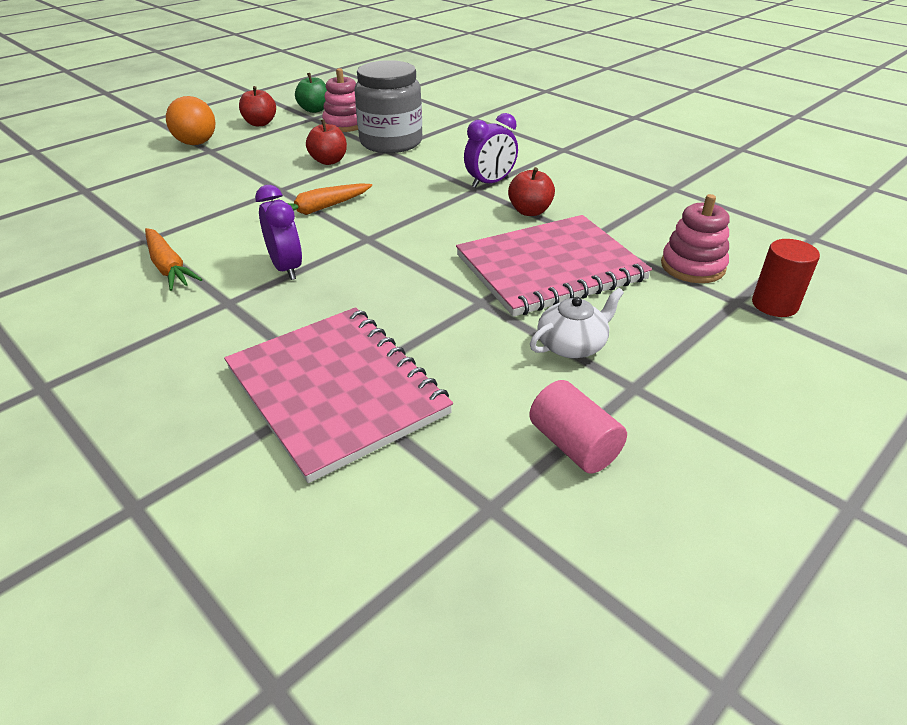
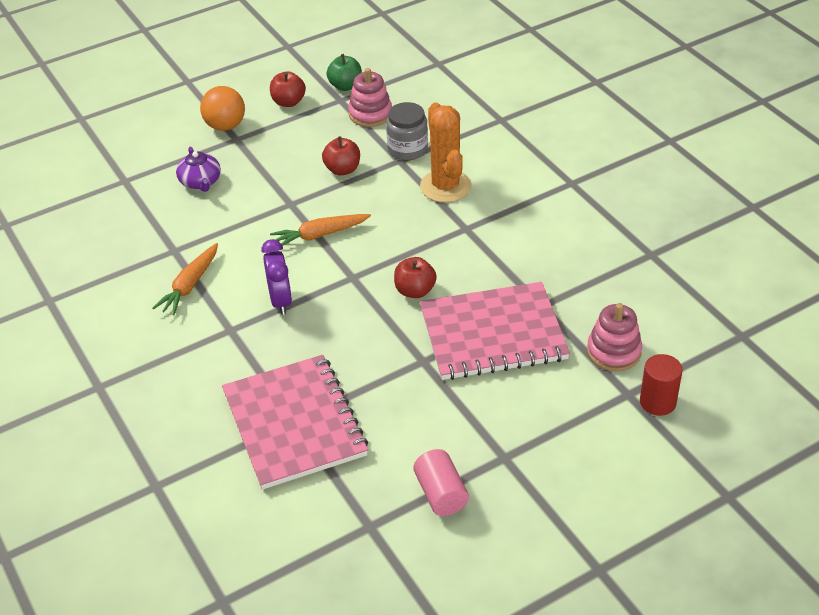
camera: 15 degrees right, 5 degrees up
(169, 267) = (190, 285): orange carrot -> orange carrot turned 45 degrees clockwise
(173, 183) = (200, 182): none -> purple teapot
(391, 142) = (407, 149): grey jar -> grey jar, size x0.65
(440, 163) = (445, 186): none -> orange cactus
(490, 183) = (482, 222): purple clock -> none
(530, 211) = (503, 265): red apple -> red apple (415, 291)
(572, 345) = (476, 413): white teapot -> none

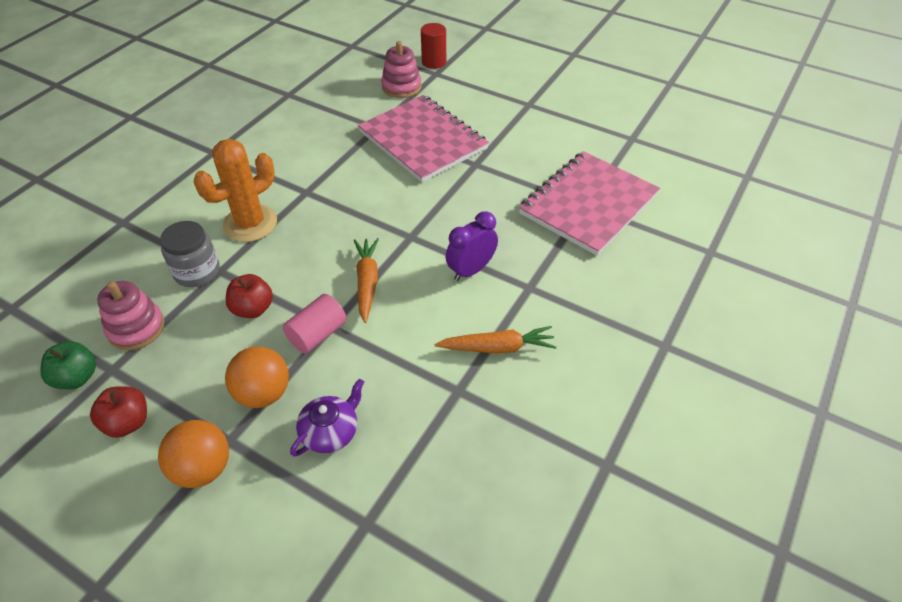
camera: 120 degrees left, 5 degrees up
(259, 160) = (263, 393): none -> orange ball
(319, 235) = (367, 282): orange carrot -> orange carrot turned 135 degrees counterclockwise
(415, 291) = (403, 194): red apple -> none
(441, 494) = (580, 119): pink cylinder -> pink cylinder (317, 334)

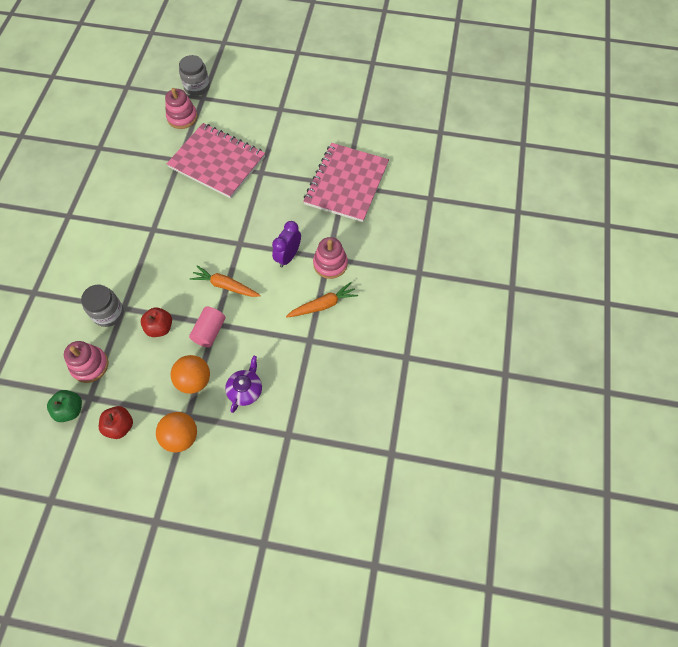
camera: 20 degrees left, 15 degrees up
(250, 223) = (126, 266): orange cactus -> none
(367, 282) = (225, 286): orange carrot -> orange carrot turned 45 degrees counterclockwise
(434, 62) = (197, 87): red cylinder -> grey jar
(529, 296) = (330, 264): none -> pink stacking toy

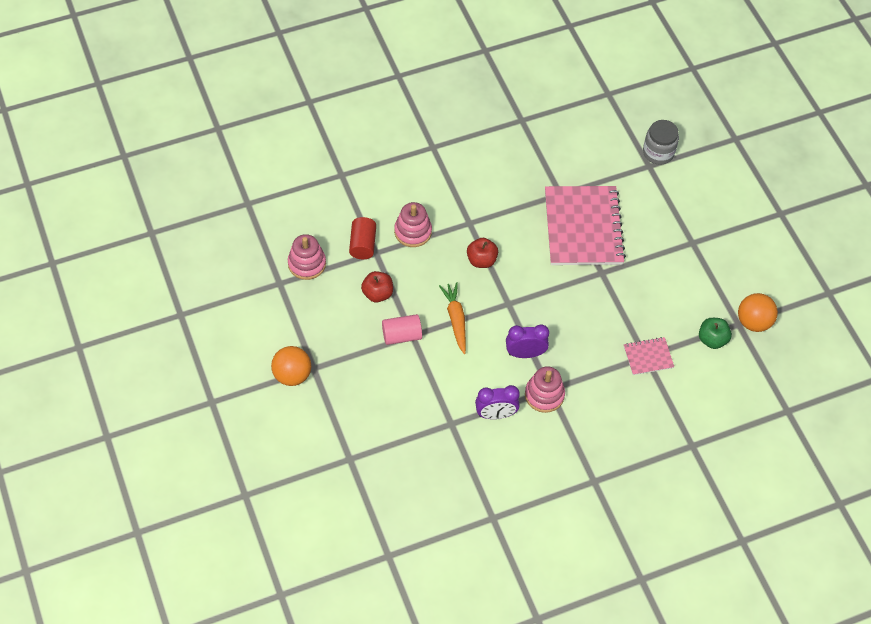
camera: 55 degrees right, 5 degrees down
(70, 410) = (260, 276): green apple -> green apple (712, 339)
(108, 313) = (363, 244): grey jar -> red cylinder
(120, 426) = (271, 323): red apple -> red apple (481, 260)
(182, 117) = (611, 164): pink stacking toy -> pink stacking toy (413, 232)
(194, 380) = (348, 353): orange ball -> orange ball (753, 322)
(245, 390) = (367, 399): purple teapot -> none
(323, 305) = (495, 414): orange carrot -> purple clock
(346, 184) = (648, 357): pink notebook -> pink notebook, size x0.45

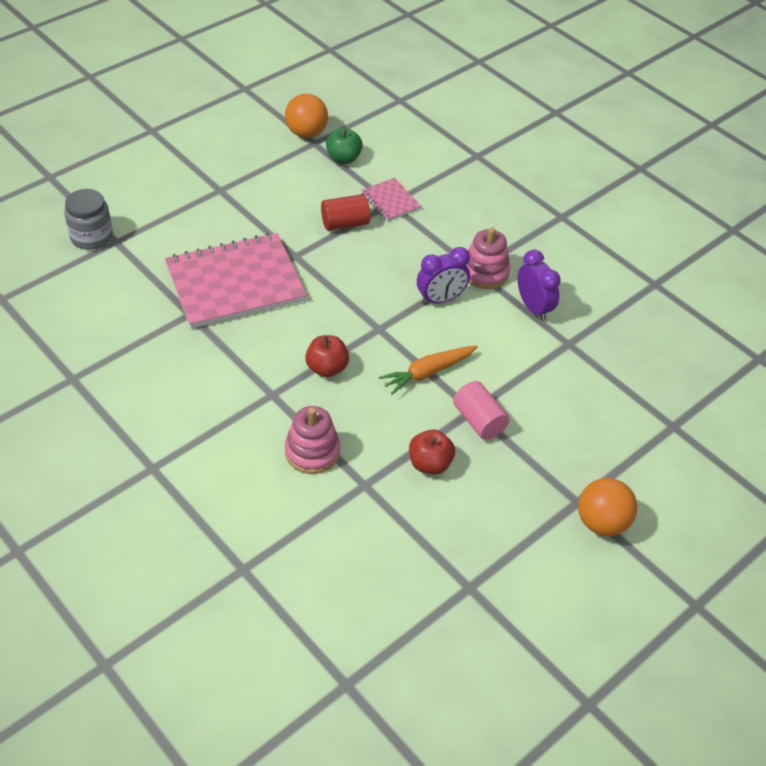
camera: 110 degrees left, 10 degrees down
(307, 264) = (421, 563): pink stacking toy -> none
(363, 244) = (358, 504): red cylinder -> red cylinder (345, 223)
(525, 353) = (440, 299): purple clock -> purple clock turned 90 degrees counterclockwise

